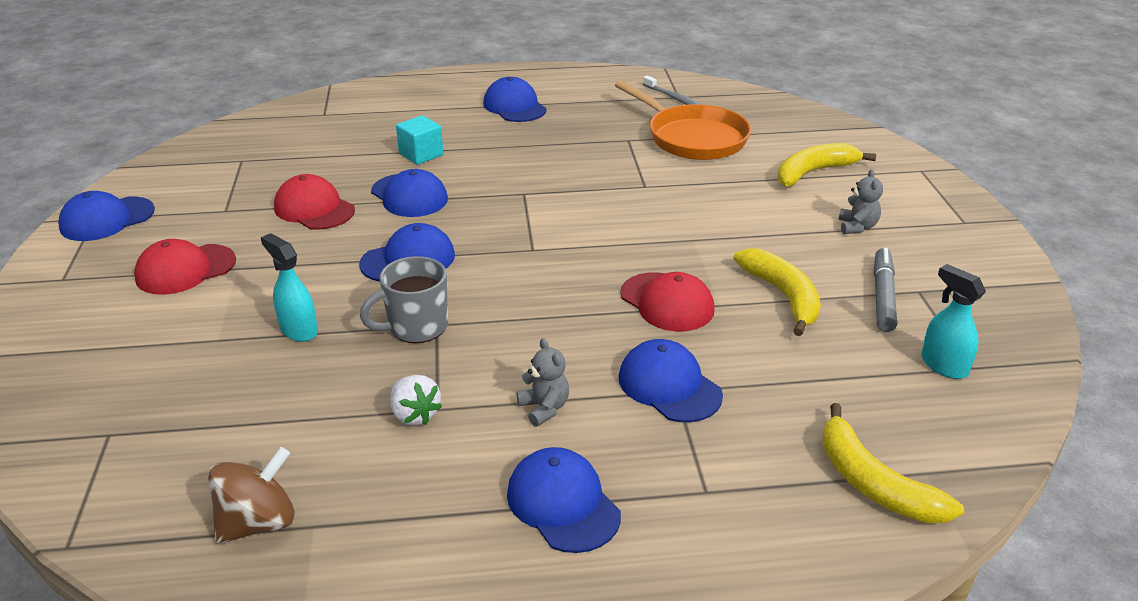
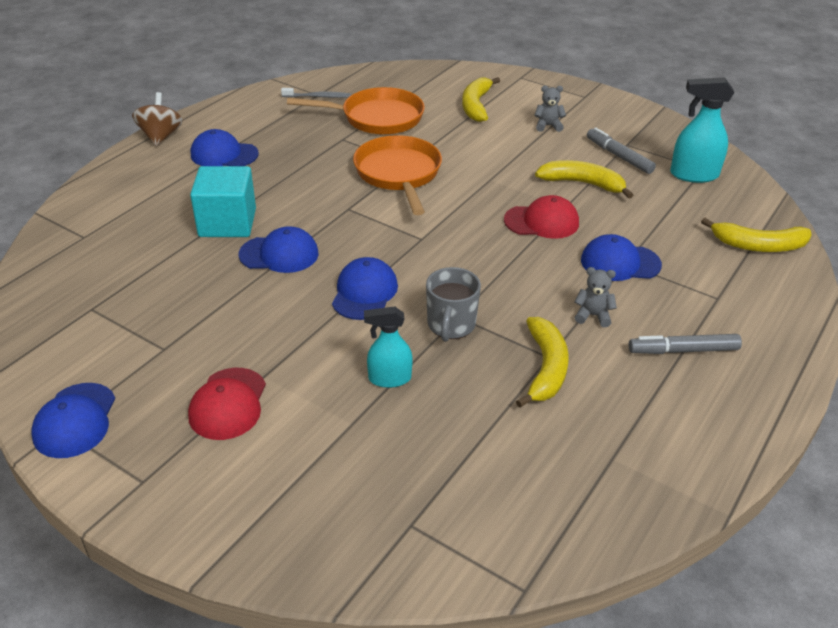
camera: 50 degrees left, 5 degrees up
(258, 523) = (587, 482): brown spinning top -> brown spinning top (160, 136)
(314, 209) = (231, 304): red cap -> none
(415, 415) = (545, 368): white strawberry -> yellow banana
(421, 154) = (227, 223): turquoise cube -> turquoise cube, size x1.67
(563, 504) = (683, 350): blue cap -> grey marker
(618, 190) = (399, 174): none -> orange pan
(857, 227) = (548, 126): grey teddy bear -> grey teddy bear turned 45 degrees counterclockwise
(943, 365) = (693, 175): turquoise spray bottle -> turquoise spray bottle, size x1.50

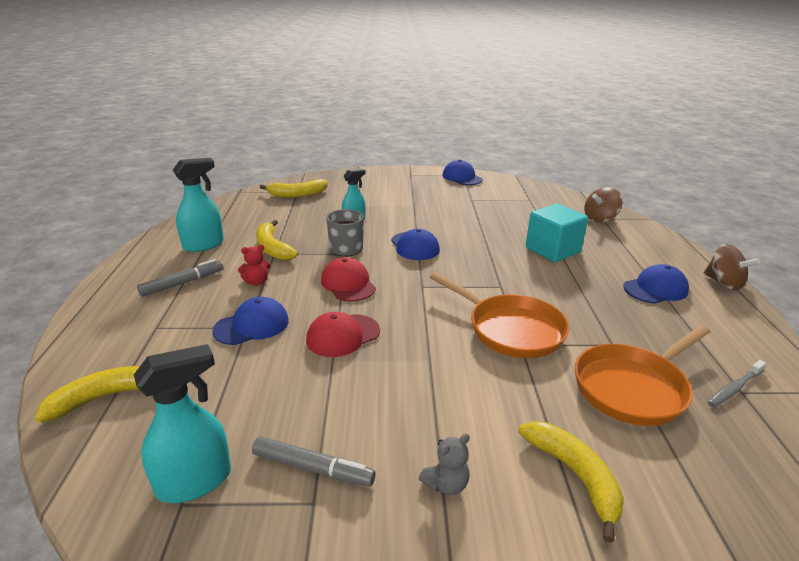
camera: 145 degrees right, 10 degrees down
(87, 238) = (600, 219): none -> brown spinning top
(228, 404) = (414, 195): red cap -> red cap (348, 284)
(279, 254) = (492, 246): blue cap -> none
(582, 183) = (333, 397): yellow banana -> yellow banana (297, 194)
(593, 315) = (256, 282): grey teddy bear -> red teddy bear
(642, 420) = (204, 245): none -> turquoise spray bottle

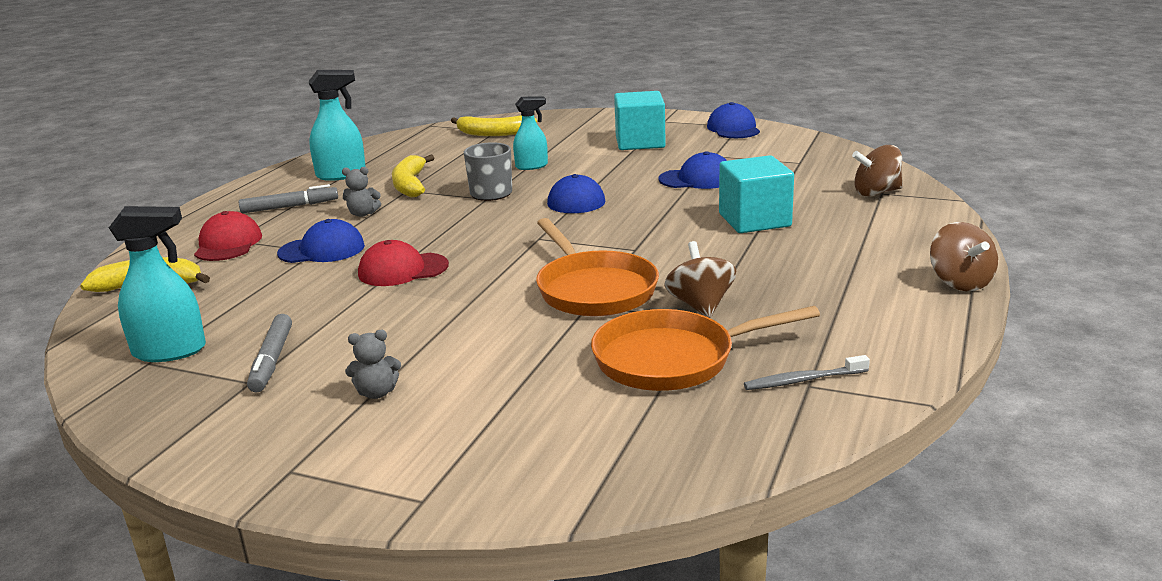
camera: 25 degrees right, 5 degrees down
(256, 282) = (363, 214): red teddy bear -> grey teddy bear
(313, 468) = (272, 360): grey marker -> grey marker turned 45 degrees clockwise
(348, 284) = (457, 226): red cap -> red cap (228, 244)
(412, 193) = (640, 142): none -> turquoise cube
(574, 476) = (508, 411): yellow banana -> none
(597, 331) = (700, 305): none -> brown spinning top
(655, 289) = (844, 276): blue cap -> blue cap (697, 179)

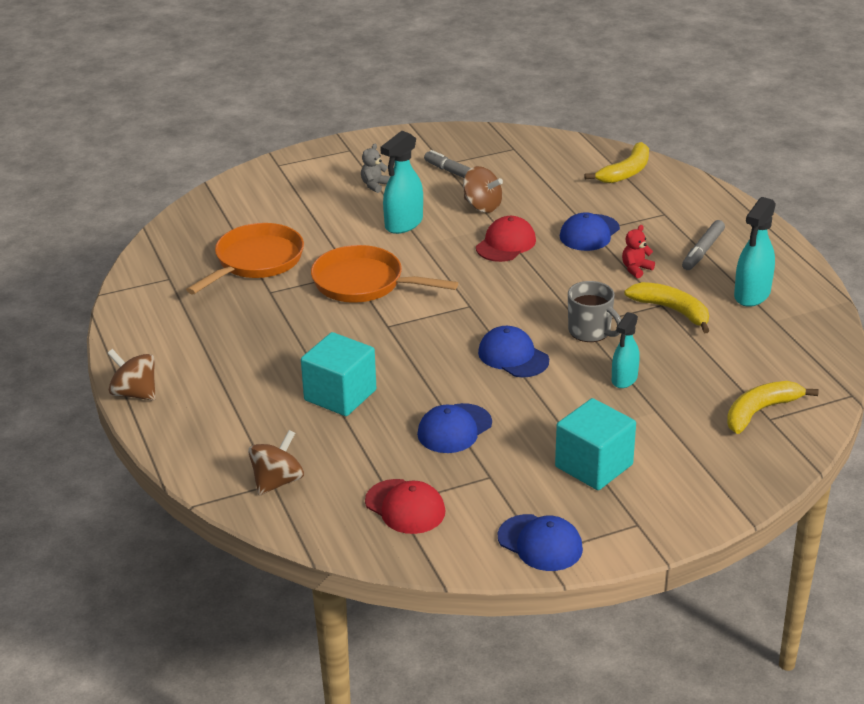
camera: 135 degrees right, 10 degrees up
(170, 351) = (517, 156): turquoise spray bottle -> turquoise spray bottle (403, 224)
(228, 244) = (659, 210): red cap -> red cap (405, 507)
(363, 214) = (636, 269): grey teddy bear -> red teddy bear
(700, 305) = (283, 300): brown spinning top -> brown spinning top (482, 206)
(803, 380) = (174, 279): grey toothbrush -> none

